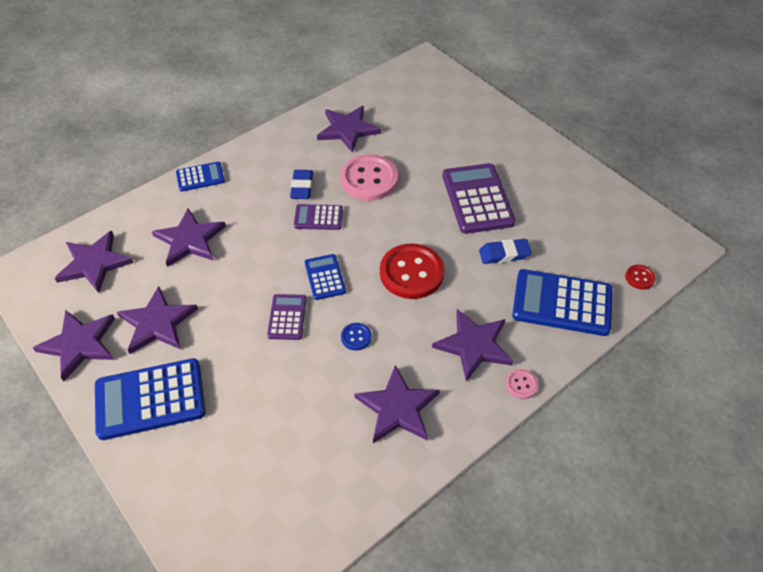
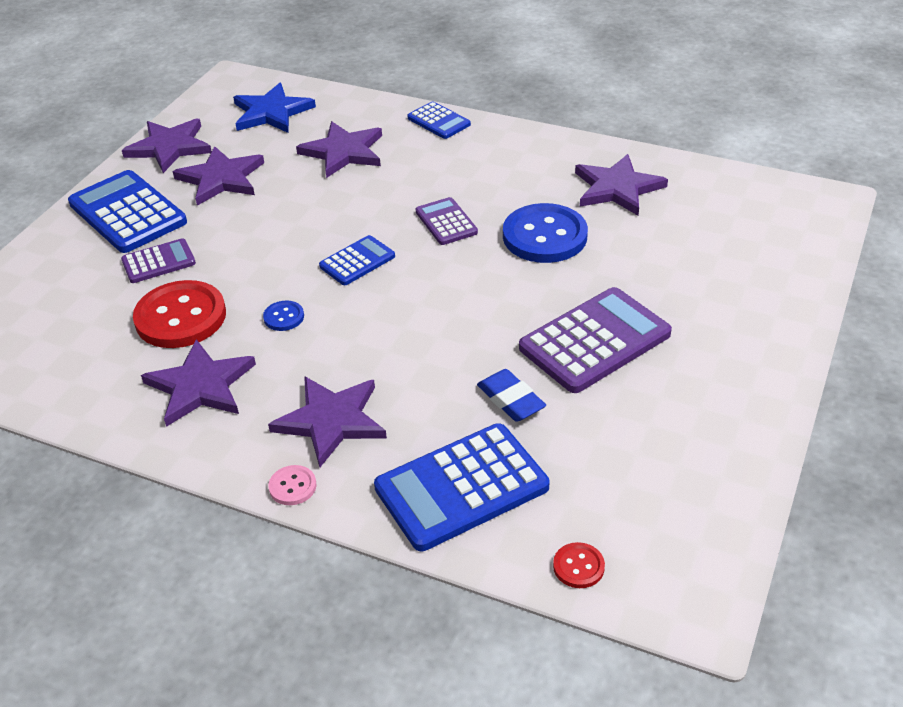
camera: 65 degrees right, 10 degrees down
(94, 263) = (271, 112): purple star -> blue star
(287, 317) = (281, 256): purple calculator -> purple calculator (158, 262)
(302, 187) = (484, 192): blue eraser -> none
(369, 179) = (544, 236): pink button -> blue button
(411, 273) = (414, 326): red button -> red button (180, 317)
(562, 303) = (461, 487): blue calculator -> blue calculator turned 105 degrees counterclockwise

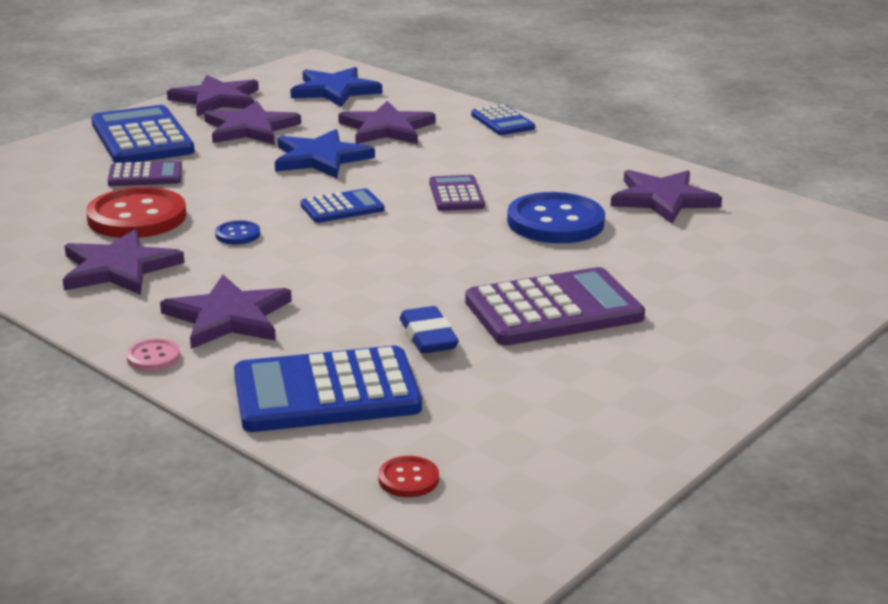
camera: 15 degrees right, 15 degrees down
(305, 203) = (320, 158): none -> blue star

